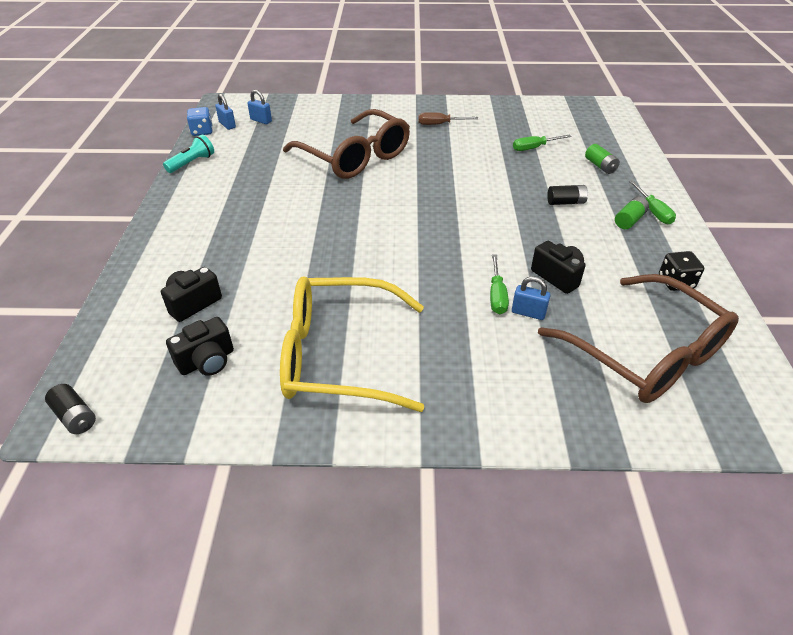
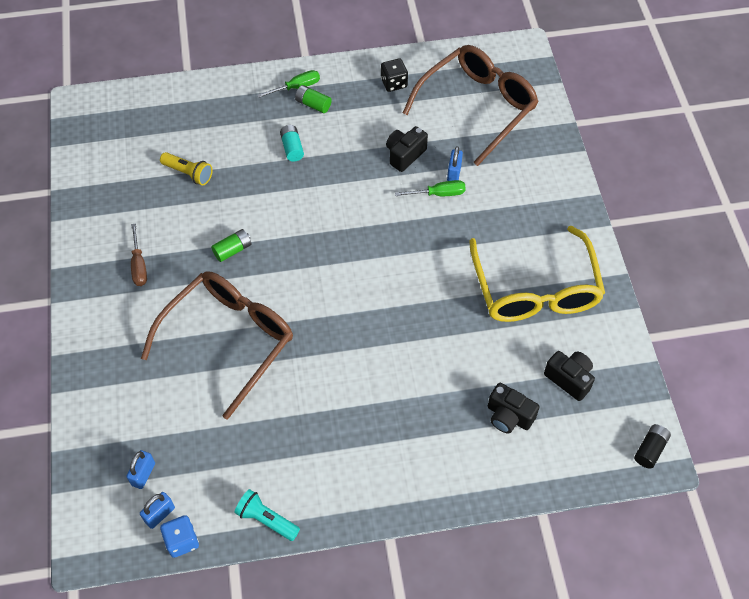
camera: 100 degrees left, 15 degrees up
(534, 148) = (188, 173): green screwdriver -> yellow flashlight
(566, 202) = (292, 148): black battery -> turquoise battery
(600, 166) = (220, 120): green battery -> green battery (232, 250)

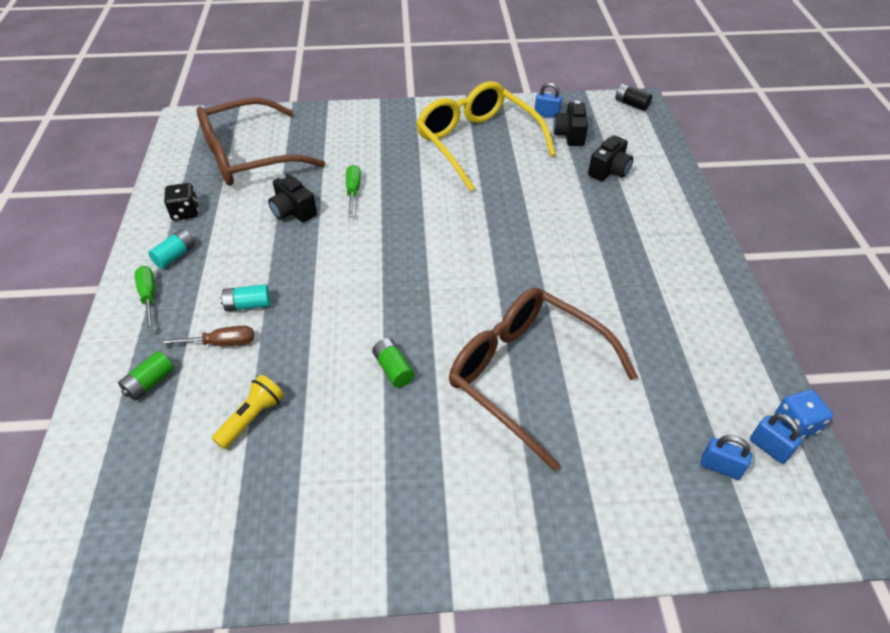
camera: 85 degrees left, 10 degrees down
(139, 265) = (400, 479): brown screwdriver -> brown screwdriver (221, 343)
(266, 519) = (749, 345): turquoise flashlight -> none
(313, 104) = (185, 282): green battery -> green battery (150, 383)
(342, 90) = (175, 255): none -> turquoise battery
(454, 173) = (329, 179): blue padlock -> blue padlock (546, 114)
(477, 107) = (248, 156): brown glasses -> brown glasses turned 75 degrees counterclockwise
(535, 289) = (477, 143): yellow glasses -> yellow glasses turned 120 degrees counterclockwise
(569, 379) = (570, 135): black camera -> black camera turned 45 degrees counterclockwise

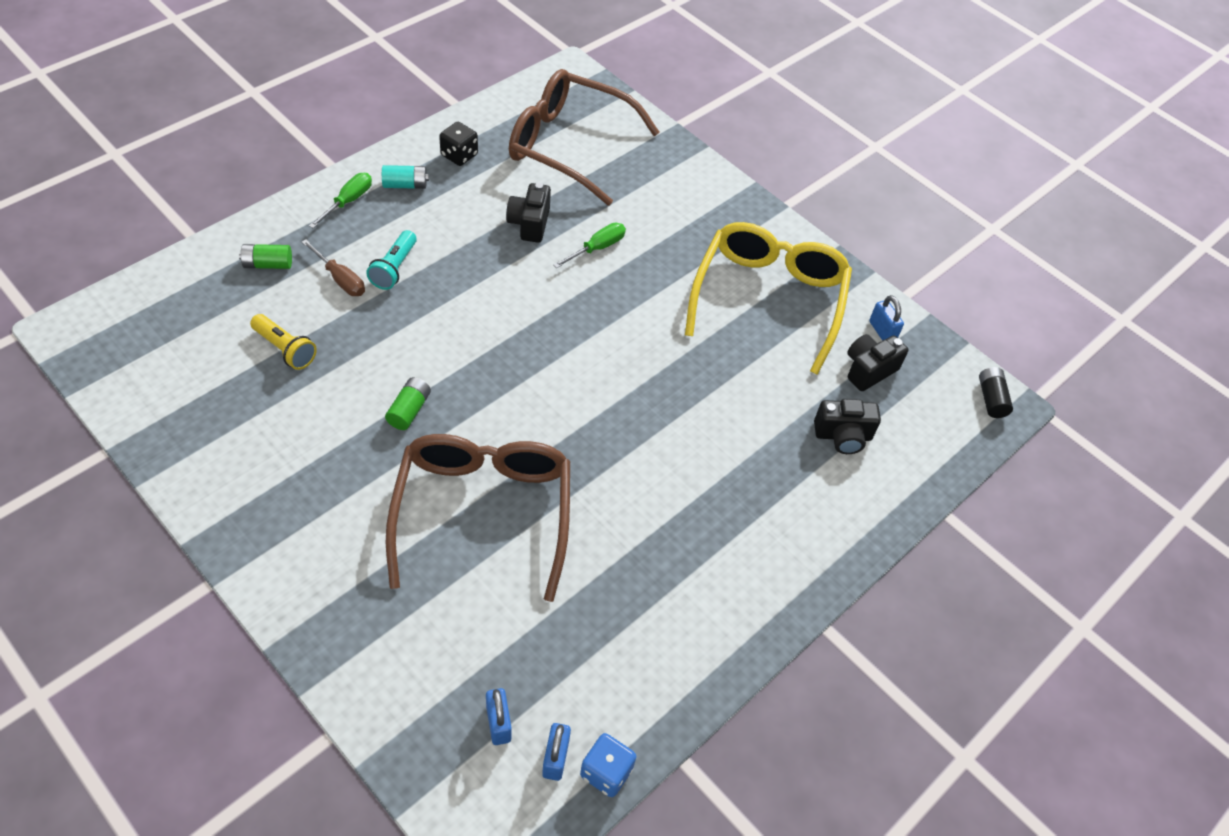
camera: 45 degrees right, 5 degrees up
(248, 305) = (394, 268): turquoise battery -> turquoise flashlight
(252, 418) = (285, 349): yellow flashlight -> yellow flashlight turned 45 degrees clockwise

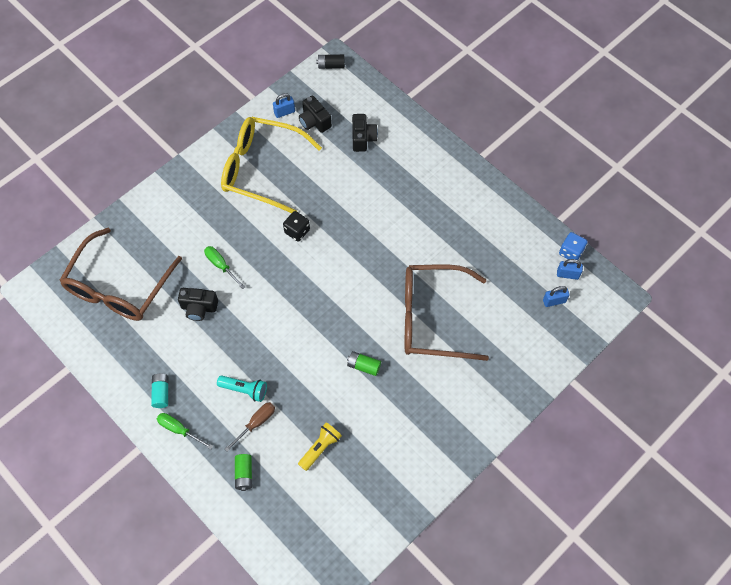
camera: 85 degrees left, 10 degrees up
(459, 155) = (129, 359): black dice -> black dice (297, 231)

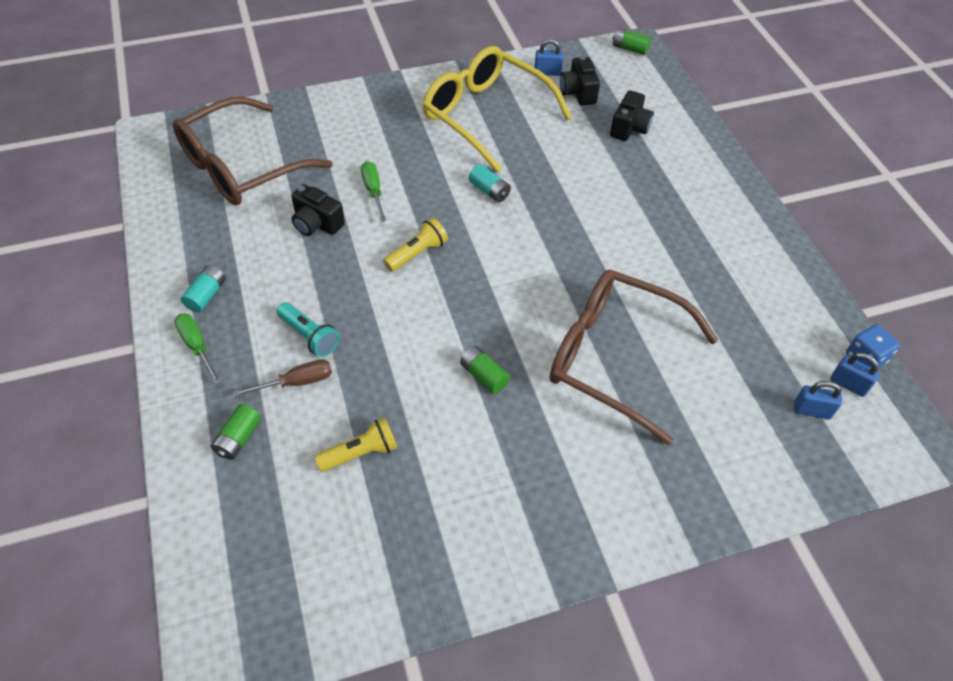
camera: 25 degrees right, 10 degrees down
(277, 300) = (417, 253): none -> yellow flashlight
(297, 231) = (489, 191): black dice -> turquoise battery
(331, 66) = (630, 49): black battery -> green battery

